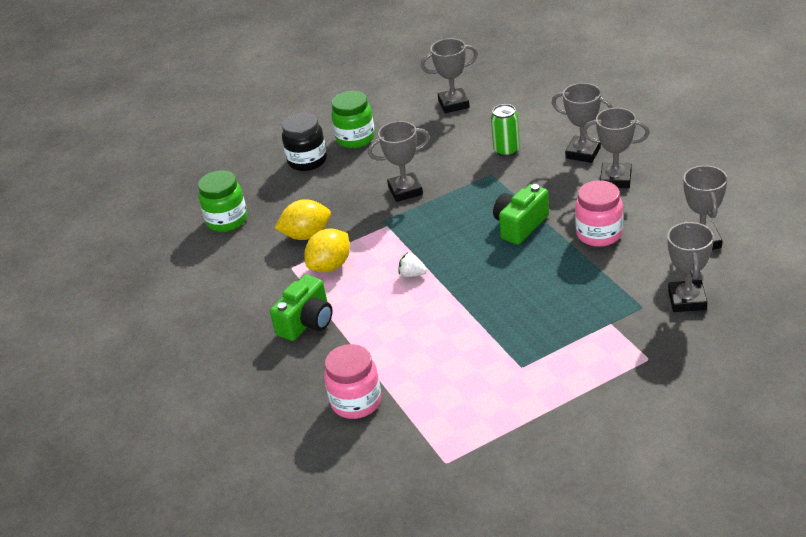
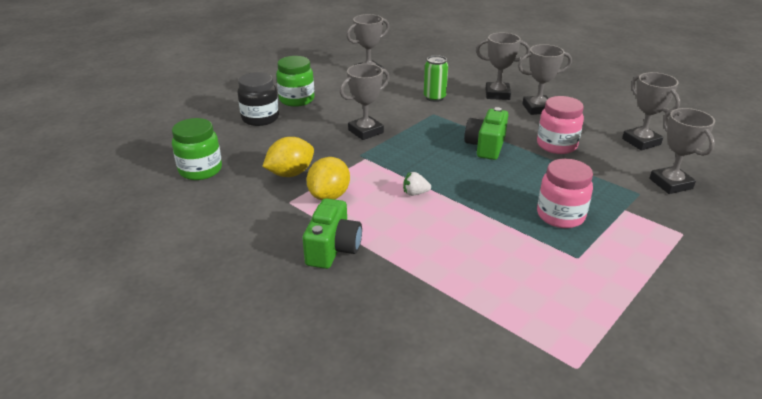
camera: 25 degrees left, 5 degrees down
(356, 402) = (434, 319): pink jar -> pink jar (560, 216)

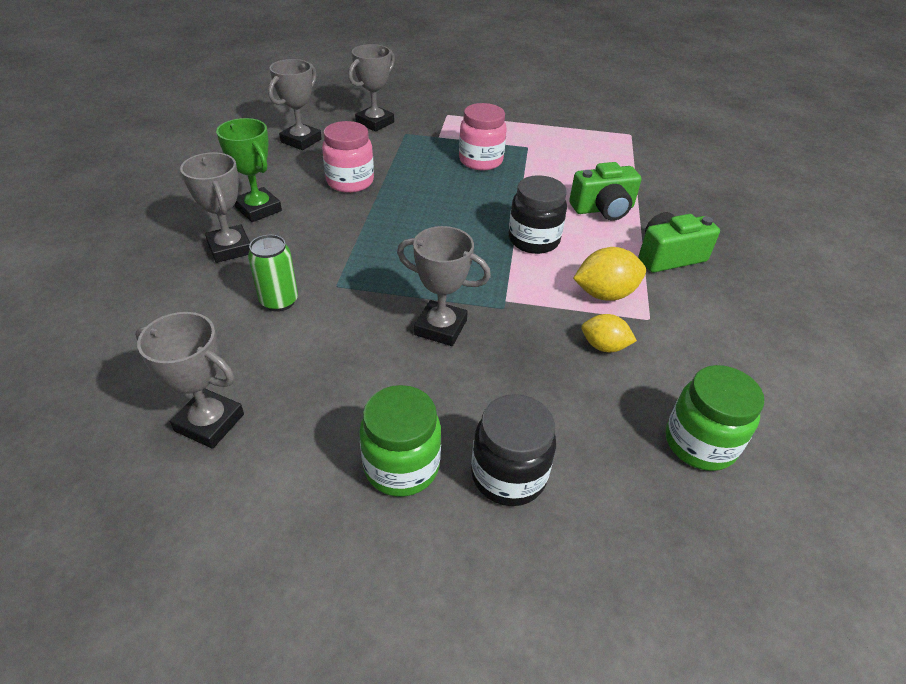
camera: 125 degrees left, 10 degrees up
(290, 173) = (604, 346): yellow lemon -> yellow lemon, size x0.66
(415, 193) = (533, 240): white strawberry -> black jar
(486, 146) = (392, 223): green camera -> green camera (603, 209)
(537, 108) = (258, 209): grey trophy -> green trophy

